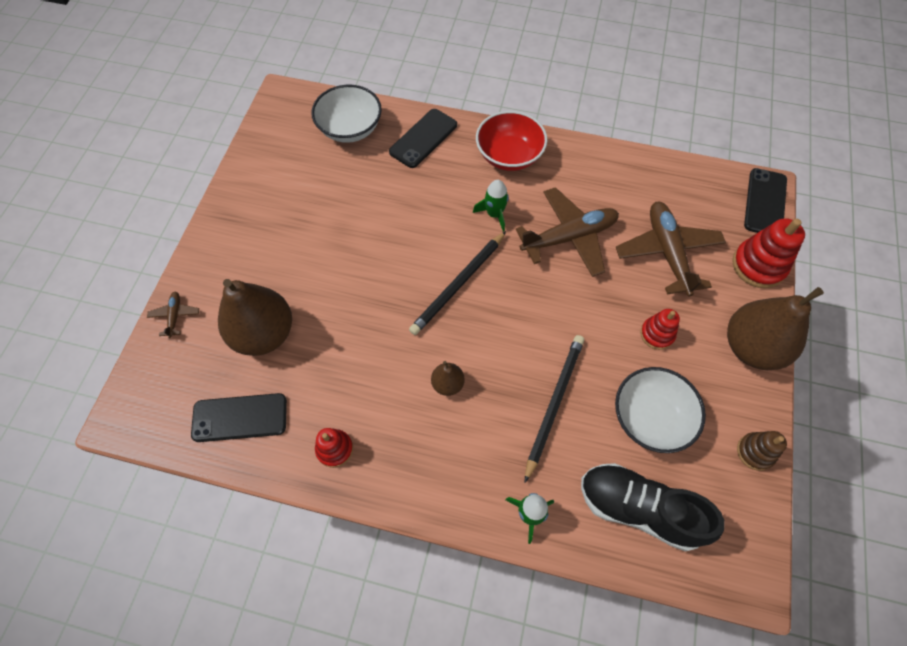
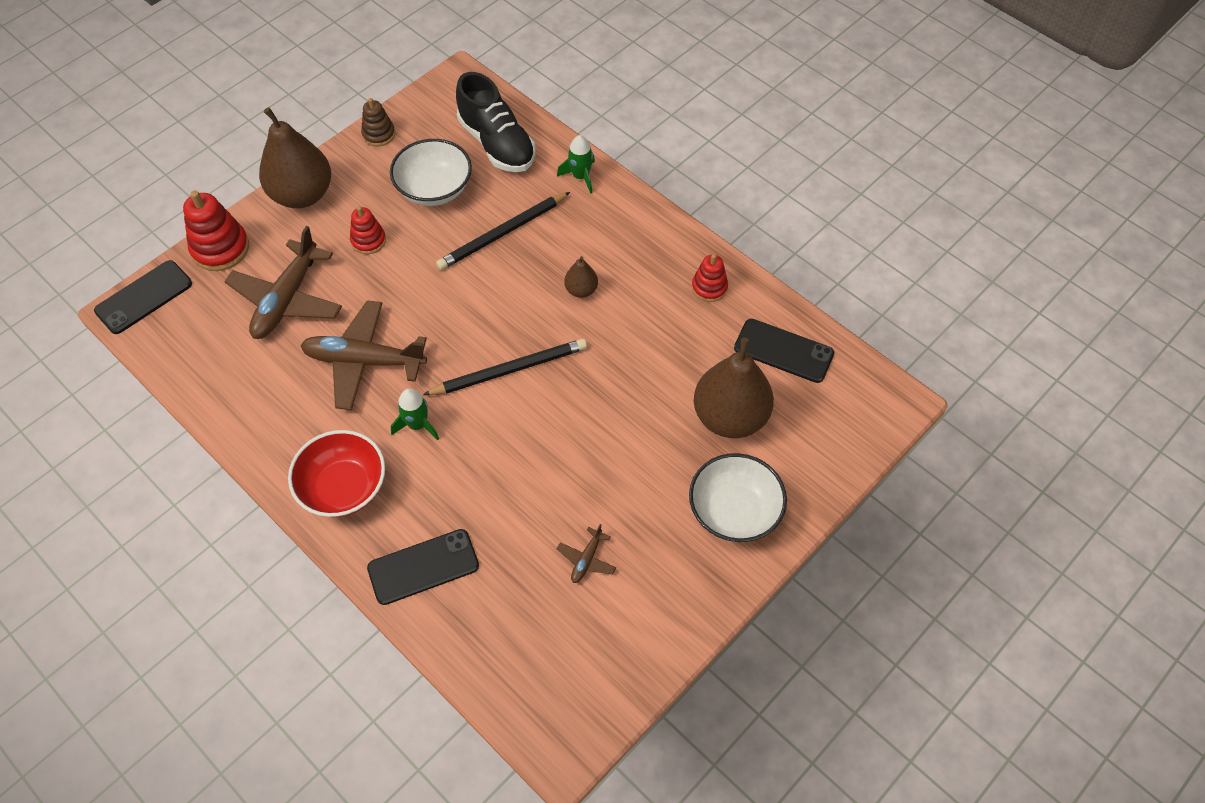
camera: 150 degrees left, 5 degrees down
(175, 316) = (817, 481): brown plane -> brown plane (586, 559)
(350, 128) = (503, 634): white bowl -> white bowl (734, 511)

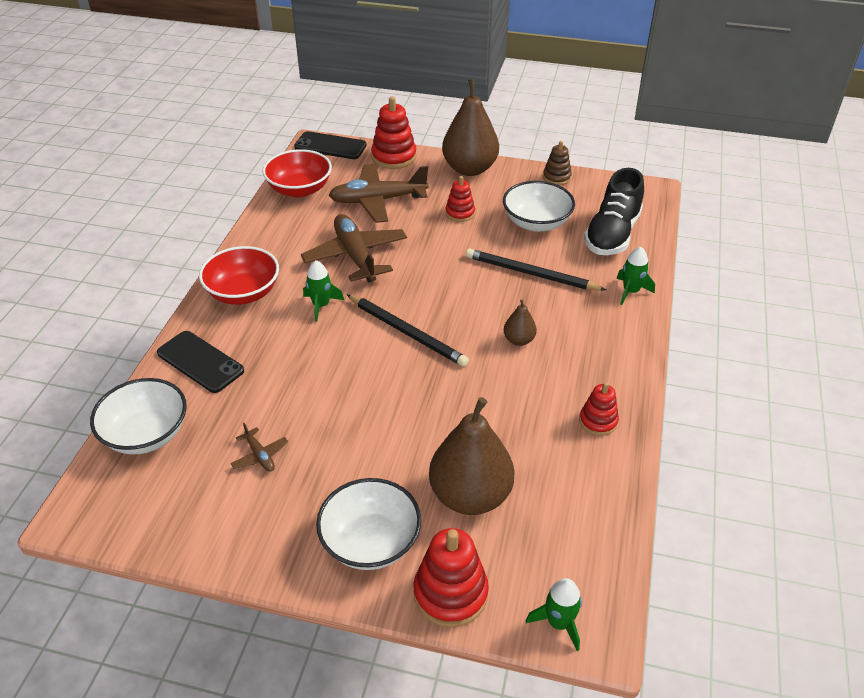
camera: 60 degrees right, 15 degrees down
(203, 362) = (299, 189): none -> red bowl
(494, 651) = (146, 434): none -> white bowl
(586, 559) = (260, 455): brown plane -> brown plane turned 120 degrees counterclockwise
(783, 351) = (577, 507): black phone -> none
(813, 478) = (450, 593): none -> red stacking toy
(875, 420) = (559, 623): none -> green rocket

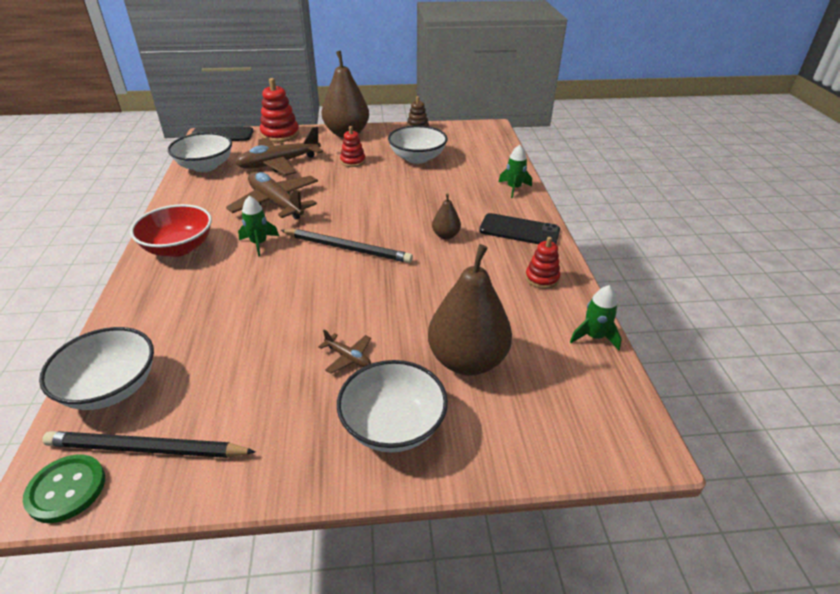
camera: 20 degrees left, 5 degrees down
(92, 518) = (66, 489): none -> green button
(200, 362) = (152, 311): black phone -> black phone (519, 230)
(260, 455) = (246, 377): brown plane -> brown plane (348, 357)
(299, 189) = (205, 166): red bowl -> white bowl
(450, 593) = (493, 450): red stacking toy -> none
(531, 274) = (431, 190): black pencil -> black pencil (146, 449)
(559, 623) = (605, 446): green rocket -> green rocket (594, 337)
(612, 234) = (479, 156): black shoe -> none

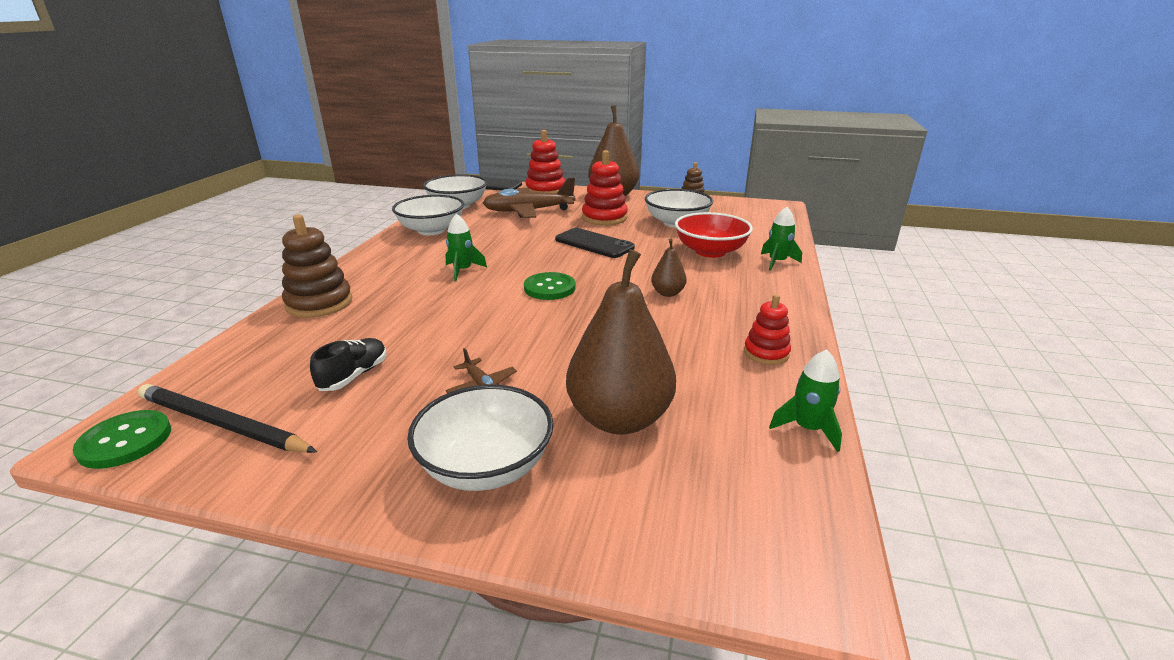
camera: 20 degrees right, 10 degrees down
(111, 388) = (236, 363): white bowl -> white bowl (431, 230)
(145, 306) = (319, 303): none -> brown stacking toy
(179, 248) = (386, 263): red bowl -> red bowl (710, 251)
(233, 373) = (354, 375): none -> black shoe
(276, 203) = (503, 241): brown plane -> none
(347, 248) = (549, 288): black pencil -> green button
(353, 161) = (604, 218): red stacking toy -> red stacking toy, size x1.64
(519, 230) = (762, 302): black phone -> black phone (594, 244)

